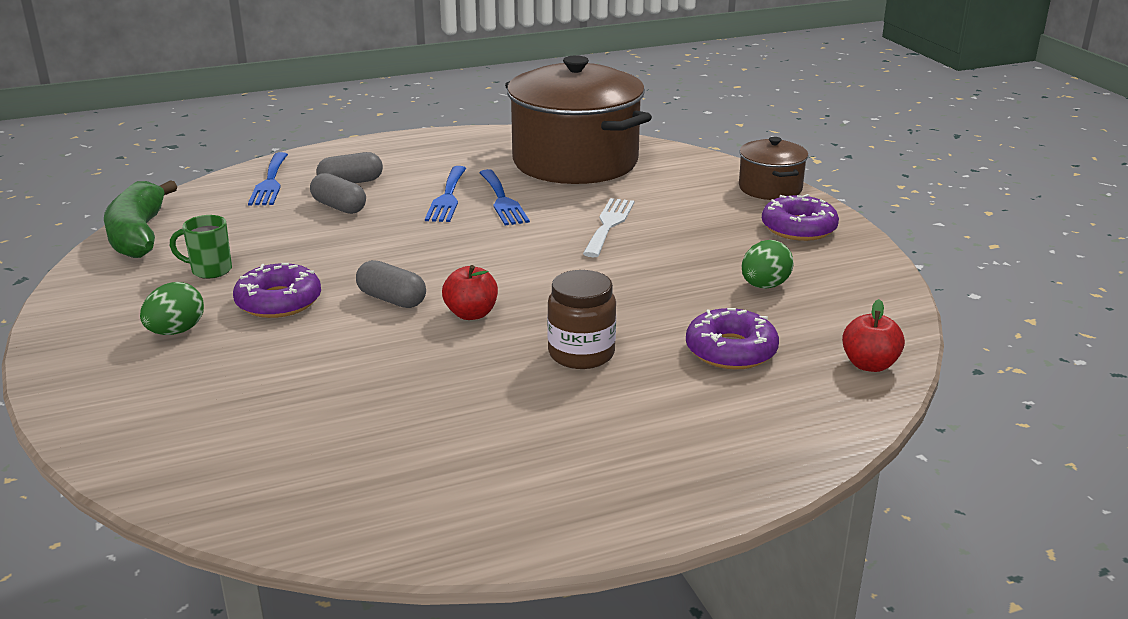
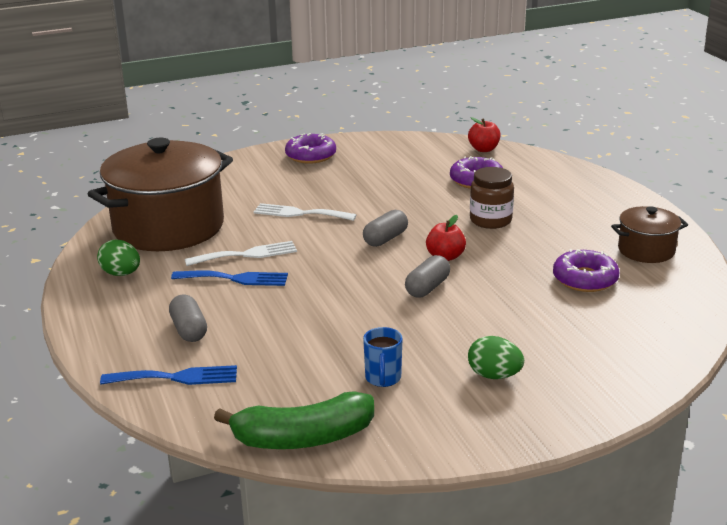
camera: 90 degrees left, 0 degrees up
(210, 270) = (383, 378): green mug -> blue mug
(278, 302) = (437, 335): purple donut -> purple donut (585, 279)
(339, 207) = (248, 329): grey capsule -> grey capsule (385, 239)
(502, 200) = (247, 254): blue fork -> white fork
(764, 286) = (395, 169): green egg -> green egg (121, 274)
(770, 188) = (242, 160): brown pot -> brown pot (646, 250)

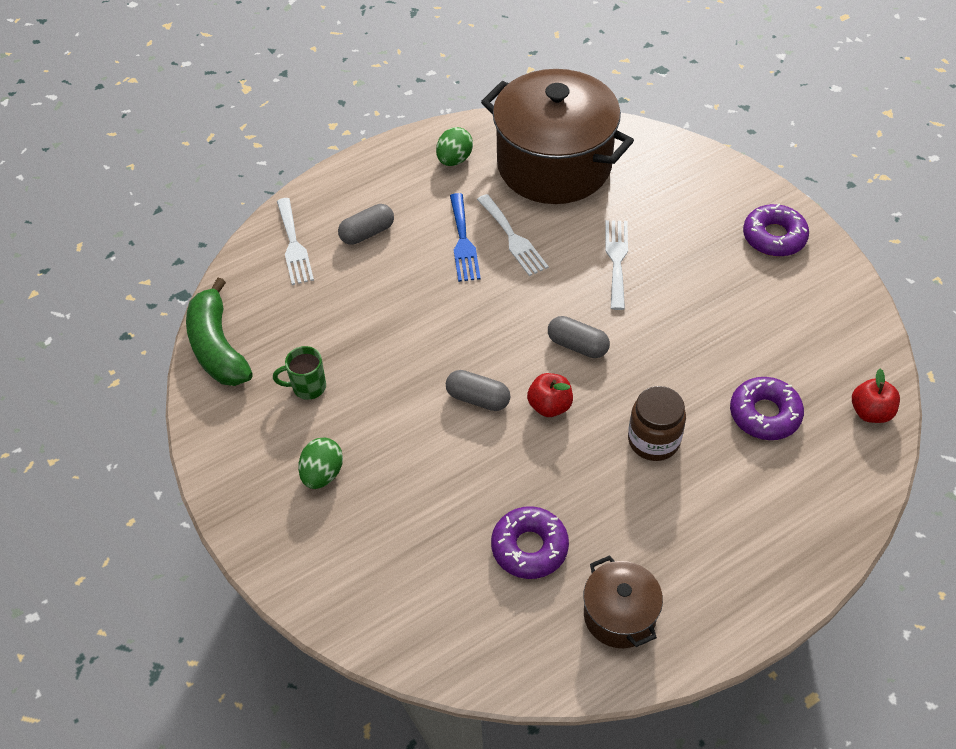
camera: 80 degrees right, 25 degrees up
(176, 377) = (294, 245): blue fork -> white fork
(383, 378) = (308, 387): blue mug -> green mug

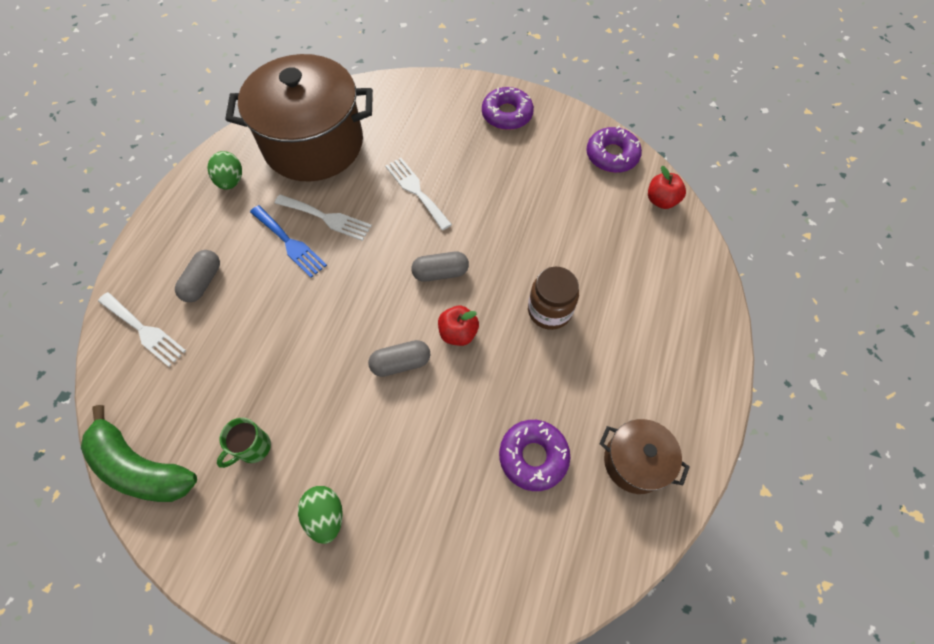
camera: 40 degrees left, 10 degrees up
(764, 414) = (602, 243): purple donut -> purple donut (612, 155)

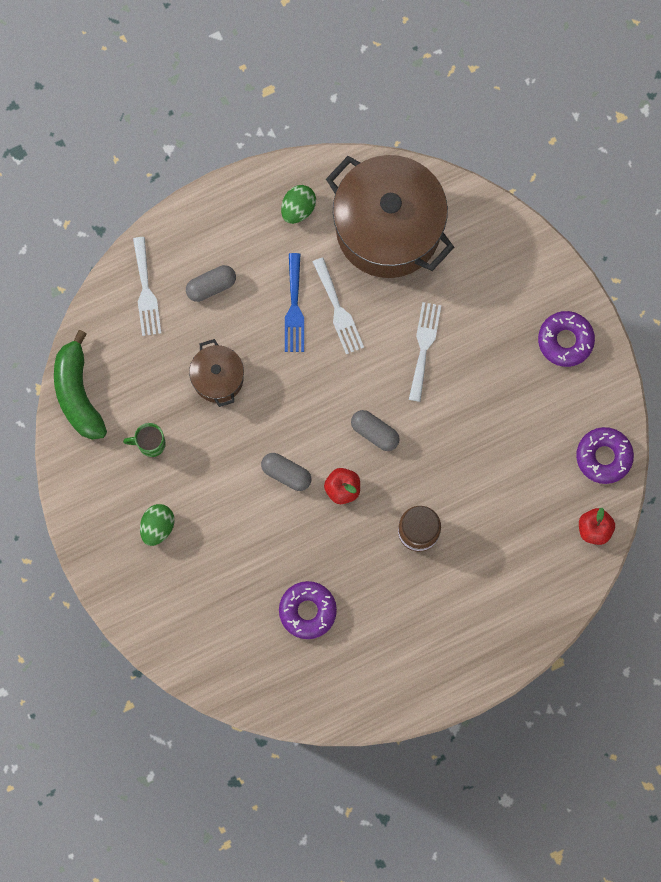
camera: 45 degrees right, 15 degrees up
(635, 462) = (364, 673): brown pot -> brown pot (218, 378)

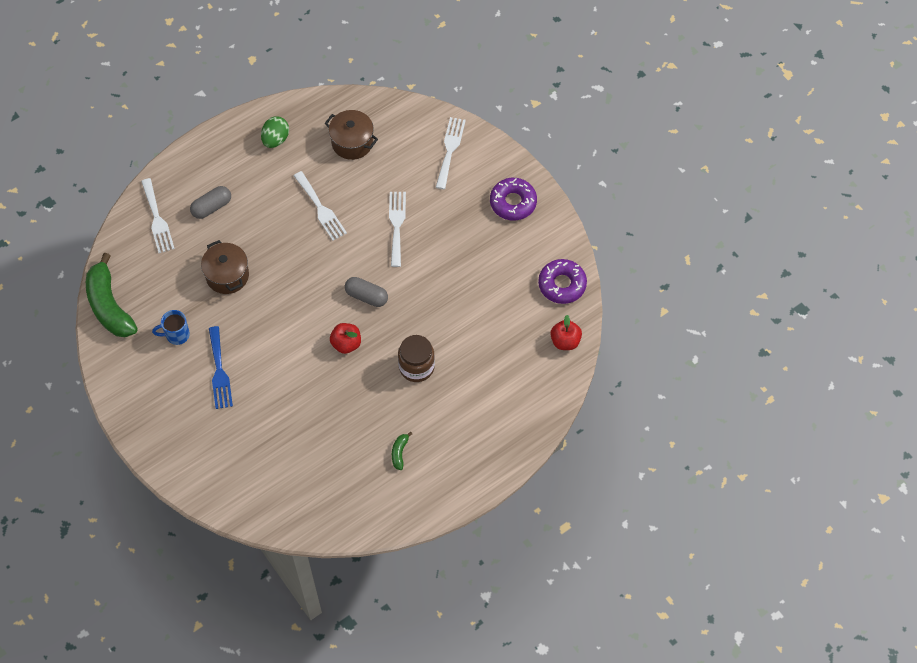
camera: 10 degrees left, 15 degrees down
(150, 444) = (176, 335): green mug -> blue mug
(157, 527) = (191, 399): green egg -> none
(286, 473) = (296, 340): grey capsule -> none
(294, 308) = (283, 213): blue fork -> blue fork (219, 372)
(307, 611) = (331, 445): purple donut -> none
(382, 633) = (399, 452): none -> green banana
(388, 228) = (352, 142): brown pot -> brown pot, size x0.48
(502, 258) = (450, 150): none -> white fork

